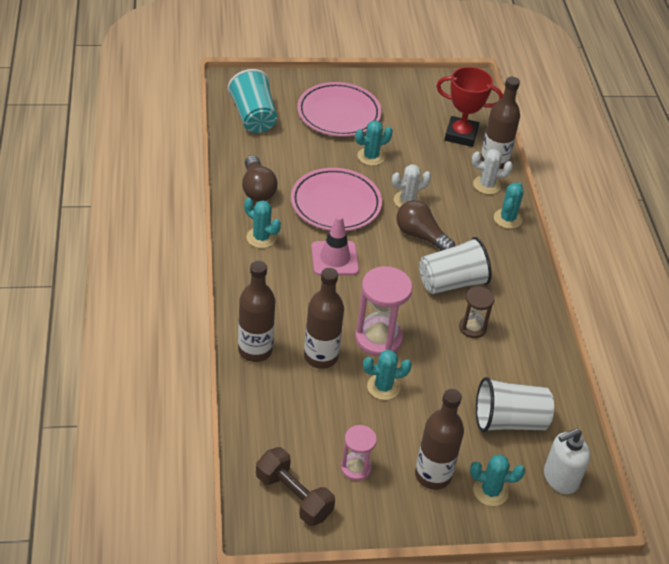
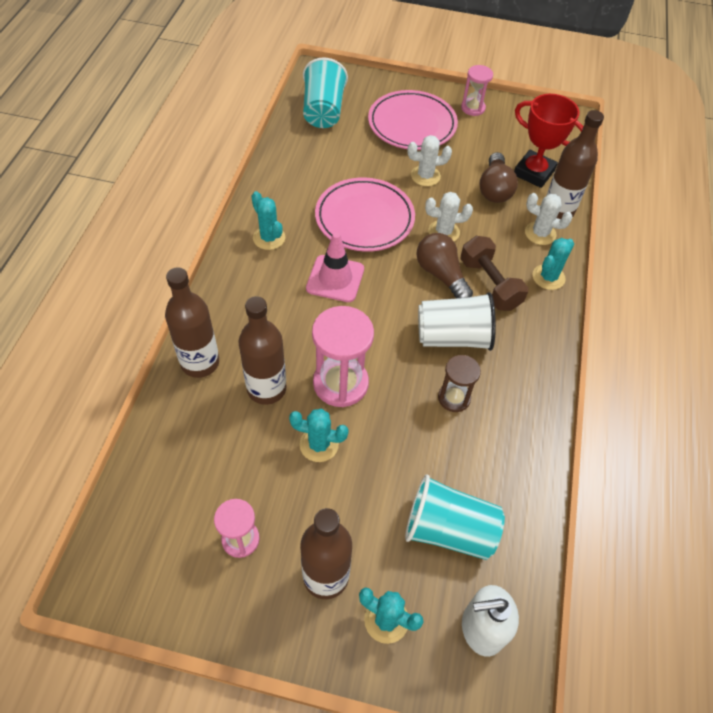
camera: 20 degrees right, 10 degrees up
(257, 189) = (290, 185): brown light bulb -> brown light bulb (494, 189)
(293, 496) = (153, 555): brown dumbbell -> brown dumbbell (489, 284)
(371, 156) = (425, 176): turquoise cactus -> white cactus
(385, 88) = (473, 108): none -> pink hourglass
(509, 421) = (449, 530): white cup -> turquoise cup

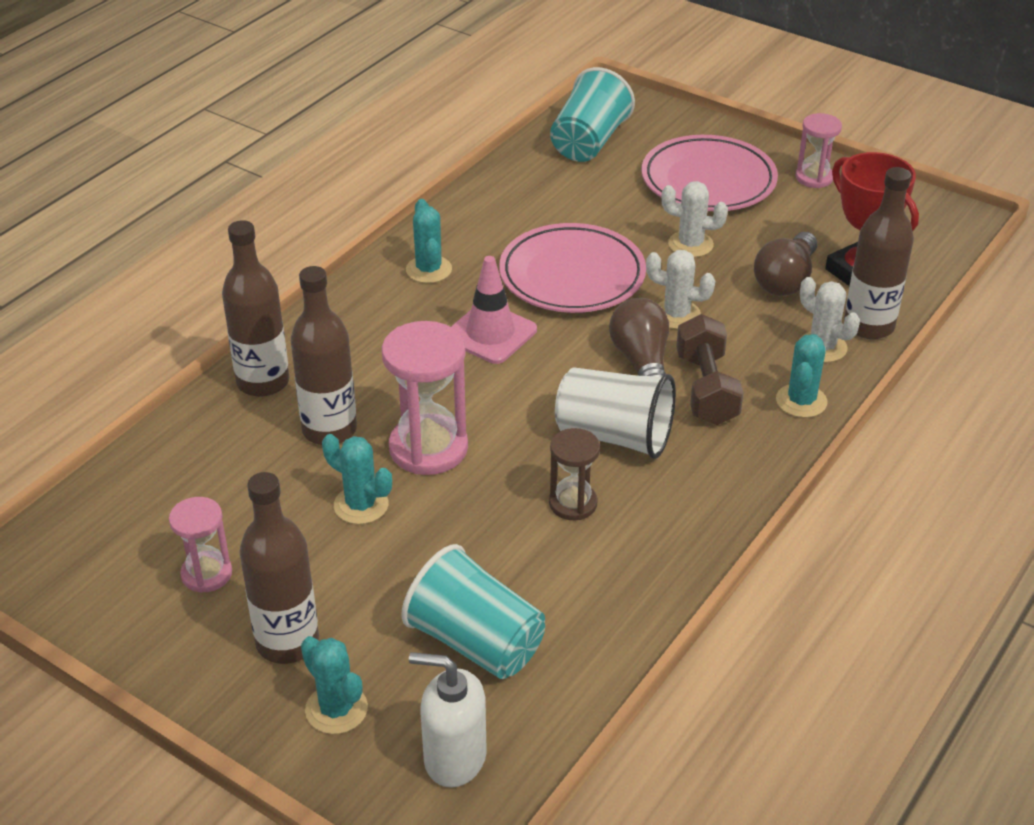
camera: 25 degrees right, 15 degrees down
(548, 277) = (801, 401): turquoise cactus -> turquoise cactus turned 45 degrees counterclockwise

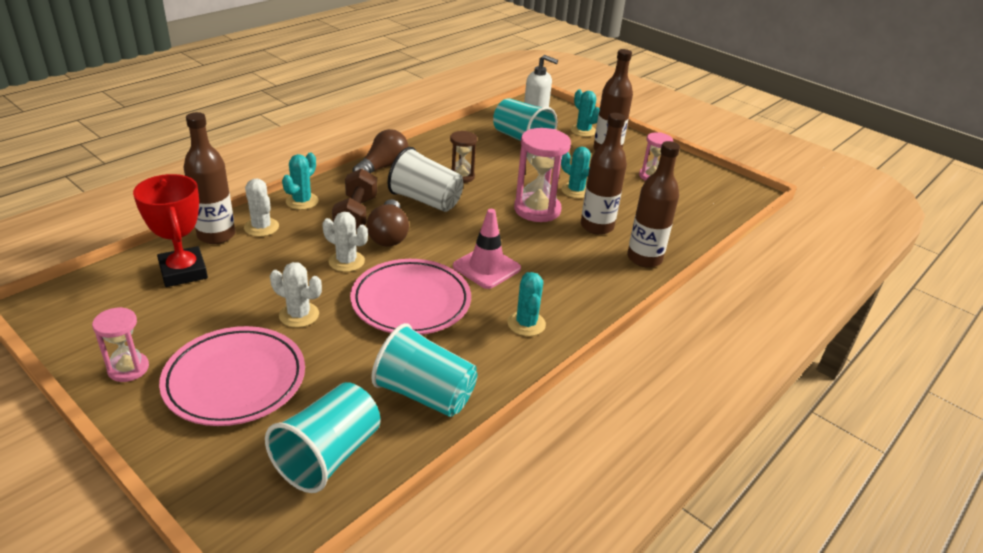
camera: 175 degrees left, 5 degrees down
(522, 192) = (425, 394): none -> turquoise cup
(785, 280) = (246, 274): brown light bulb -> brown light bulb (383, 167)

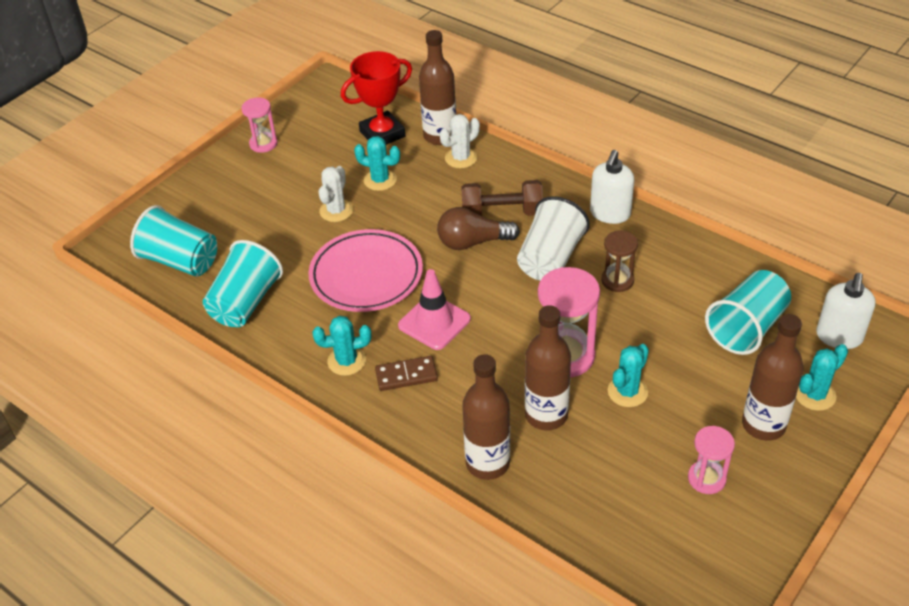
camera: 90 degrees right, 10 degrees up
(235, 380) = (255, 196): pink plate -> none
(302, 201) = (515, 172): turquoise cactus -> turquoise cactus (380, 180)
(346, 261) = (420, 222): white cactus -> none
(383, 167) = (610, 214): brown light bulb -> white soap dispenser
(548, 289) = (406, 375): none -> brown domino

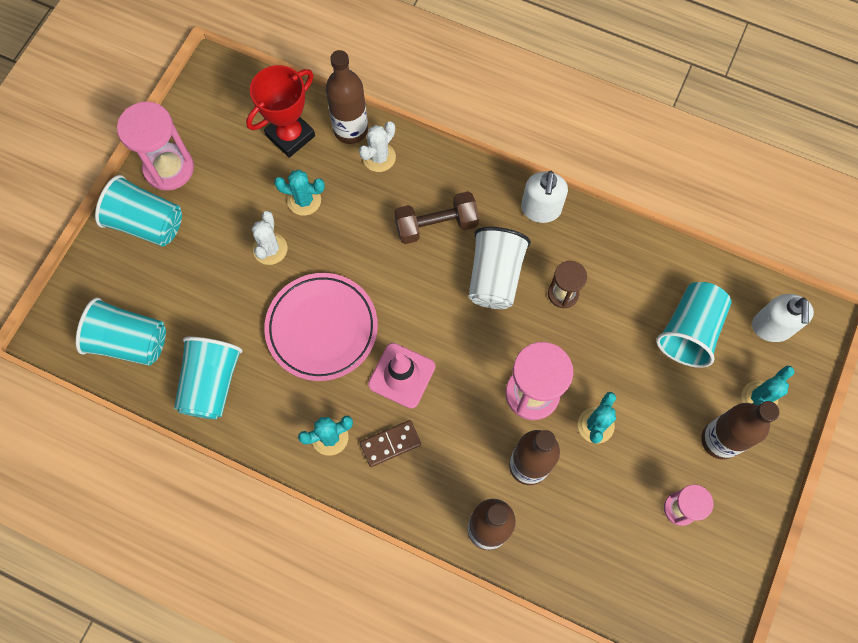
camera: 15 degrees left, 25 degrees up
(229, 179) = (147, 223): none -> turquoise cup
(263, 144) = (169, 168): pink hourglass -> pink hourglass, size x1.70
(473, 242) = (416, 268): brown light bulb -> none

